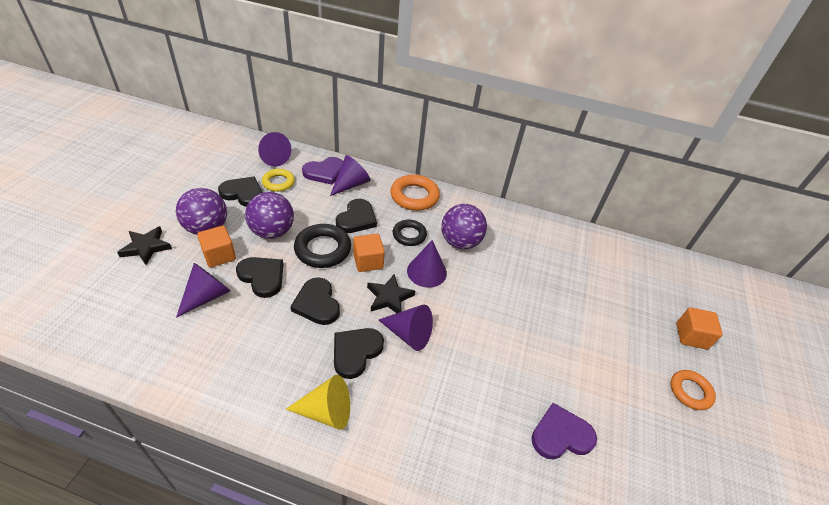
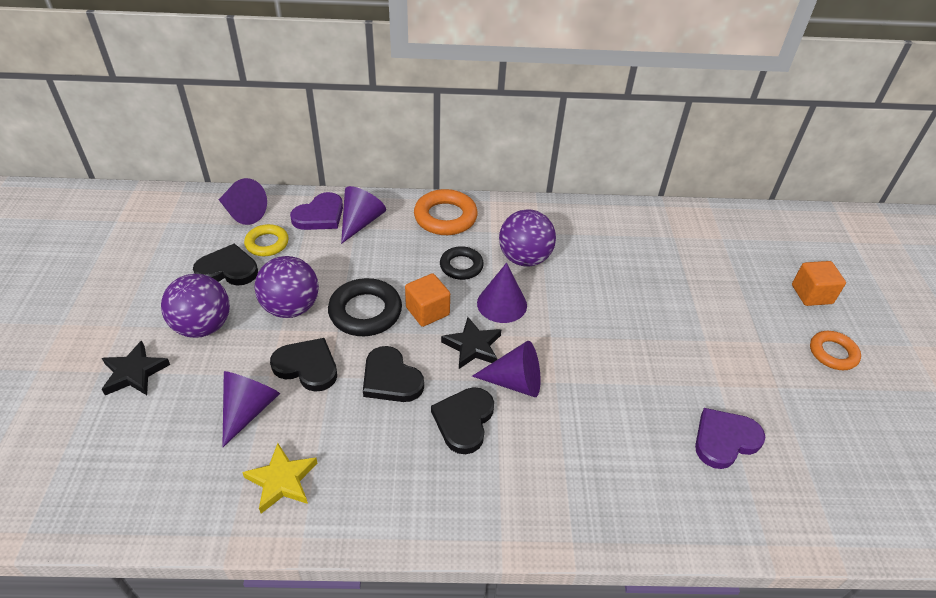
camera: 15 degrees left, 0 degrees up
(203, 355) = (282, 480): none -> yellow star
(219, 255) = (238, 356): orange cube -> none
(326, 411) = (462, 498): yellow cone -> none
(356, 219) = (388, 263): black heart -> none

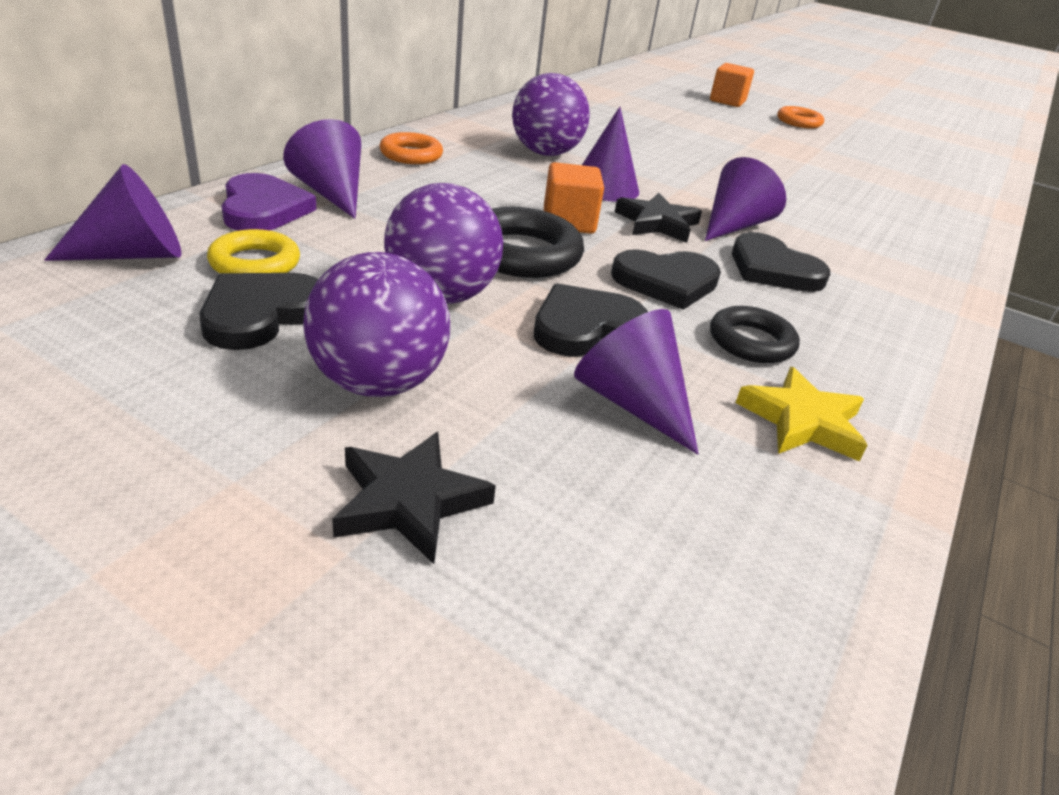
camera: 60 degrees left, 10 degrees down
(445, 217) = (411, 155): orange ring -> orange ring, size x0.64
(461, 266) = (513, 180): black ring -> black ring (751, 342)
(724, 440) = (871, 184): purple heart -> none

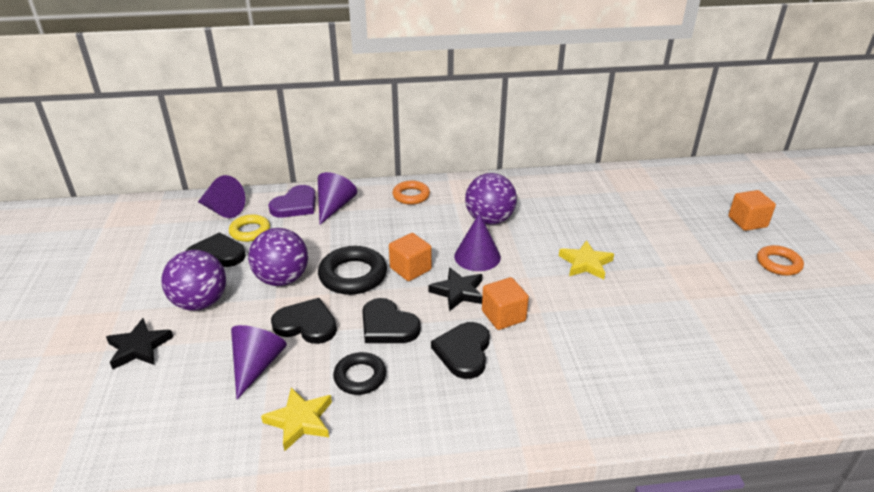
camera: 55 degrees right, 0 degrees up
(697, 162) = (585, 263): none -> yellow star
(733, 226) = (503, 316): purple cone -> orange cube

